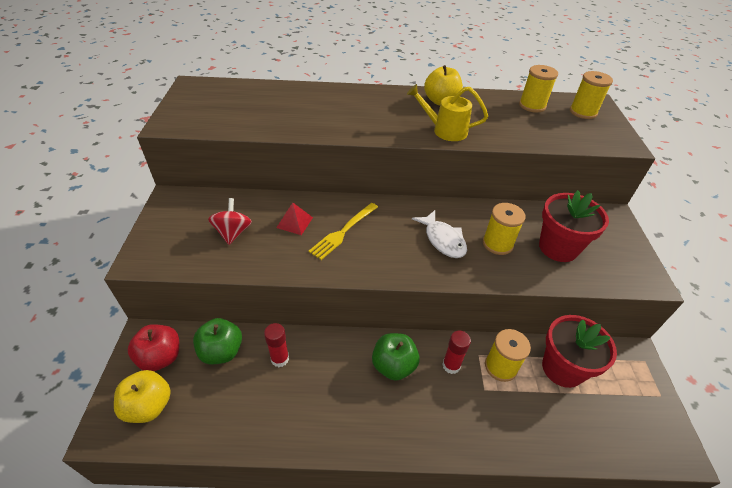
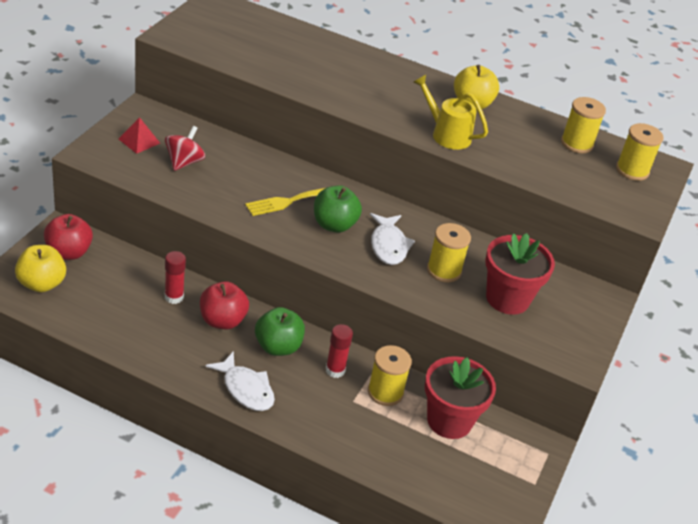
camera: 20 degrees right, 5 degrees down
(221, 351) = (124, 270): green apple -> green apple (334, 225)
(294, 222) = (249, 175): red pyramid -> red pyramid (139, 141)
(334, 362) = (222, 321): none -> red apple
(395, 426) = (246, 389): none -> white fish

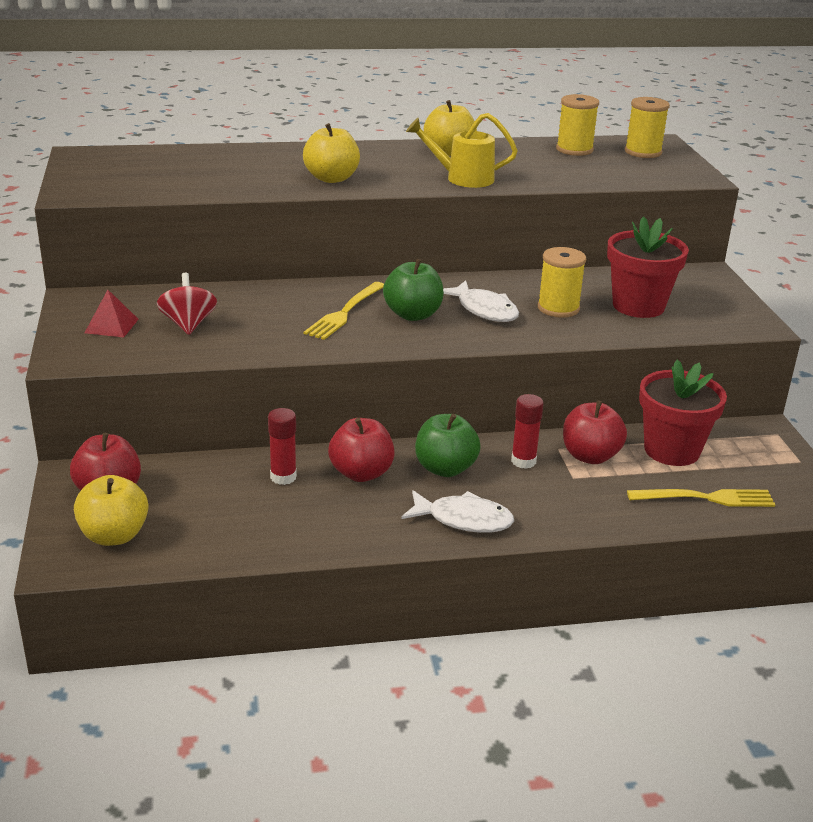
camera: 30 degrees left, 10 degrees down
(351, 93) = (331, 178): none -> yellow apple
(385, 392) = (590, 456): yellow spool -> red apple
(425, 469) = (706, 498): none -> yellow fork

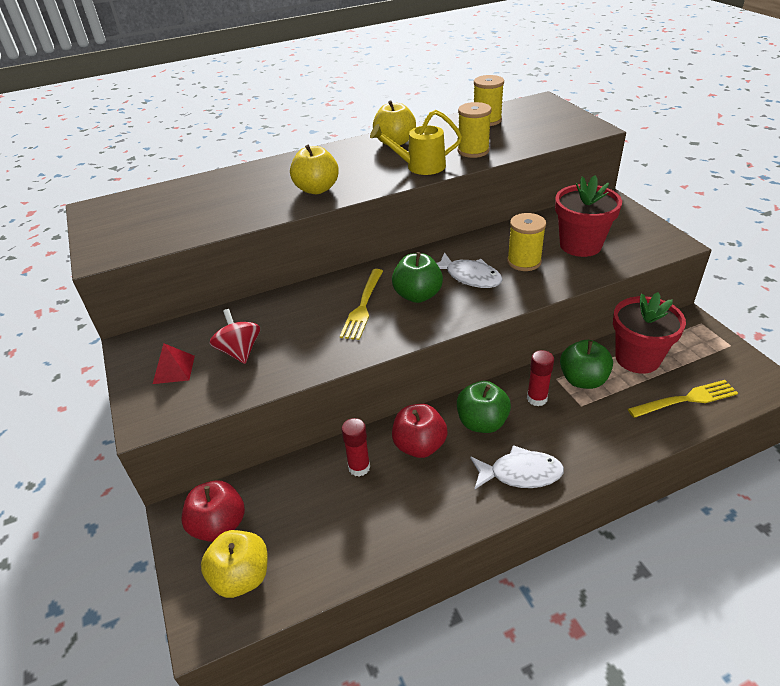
camera: 10 degrees left, 10 degrees up
(590, 456) = (583, 380): red apple -> green apple
(643, 152) = (537, 112): yellow spool -> yellow spool (473, 151)

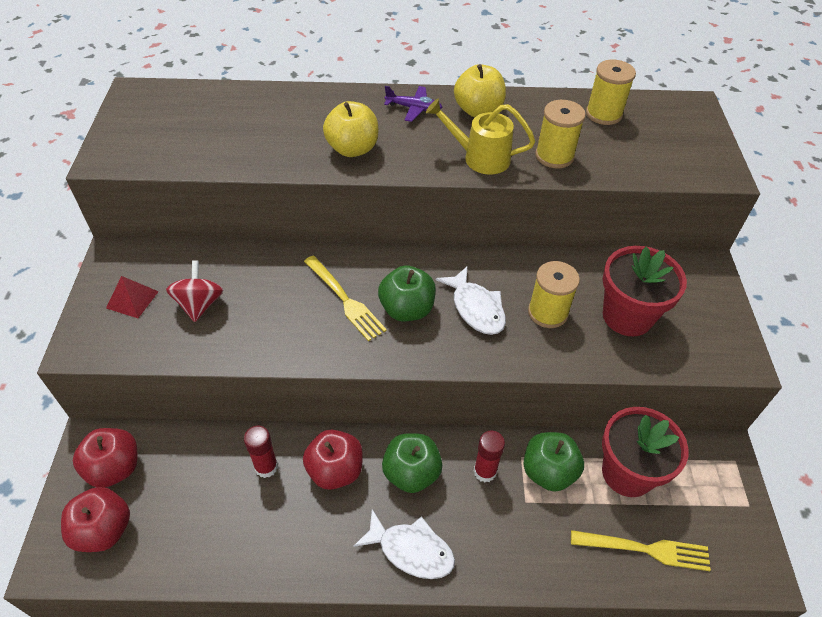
camera: 20 degrees right, 10 degrees up
(241, 577) = (104, 530): yellow apple -> red apple
(345, 154) = (414, 108): none -> purple plane
(363, 306) = (345, 300): yellow fork -> yellow fork turned 75 degrees counterclockwise

